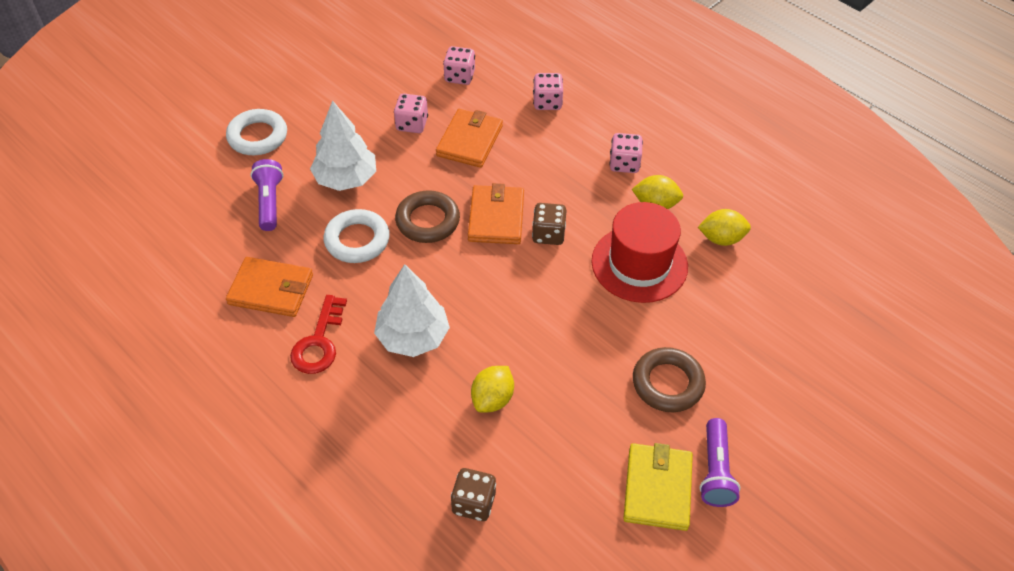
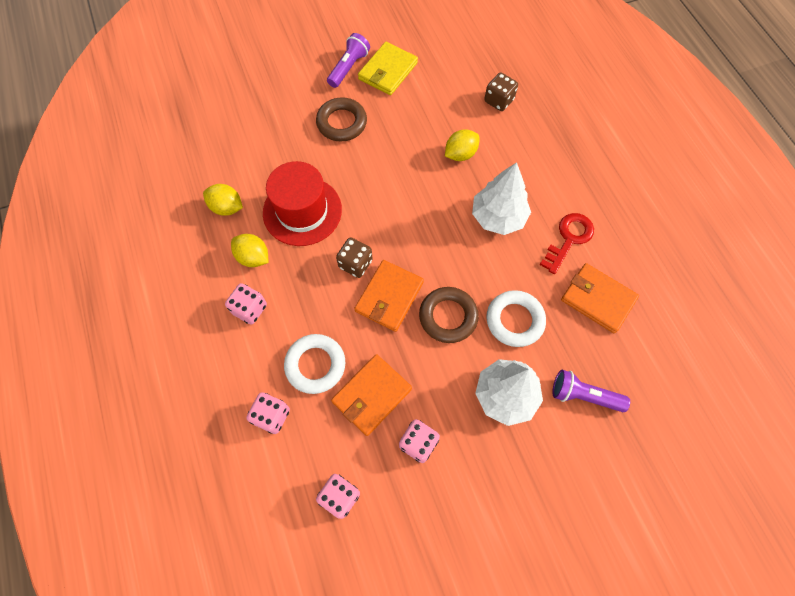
camera: 155 degrees left, 15 degrees up
(258, 136) = (581, 493): white ring -> white ring (315, 365)
(269, 202) = (583, 395): purple flashlight -> purple flashlight turned 90 degrees clockwise

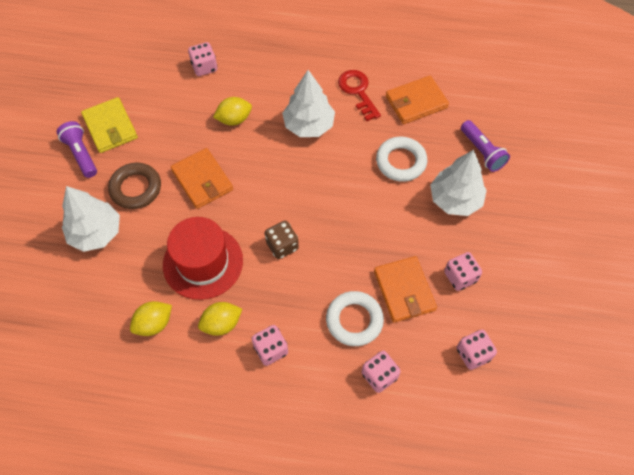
camera: 60 degrees left, 5 degrees down
(284, 120) = (96, 233): none -> white tree
(389, 297) = (328, 236): orange wallet -> orange wallet (202, 180)
(448, 316) = (371, 203): brown ring -> none
(460, 154) = (234, 119): yellow lemon -> yellow lemon turned 75 degrees clockwise
(498, 101) = (204, 67): brown dice -> pink dice
(583, 395) = (482, 152): purple flashlight -> purple flashlight turned 75 degrees counterclockwise

